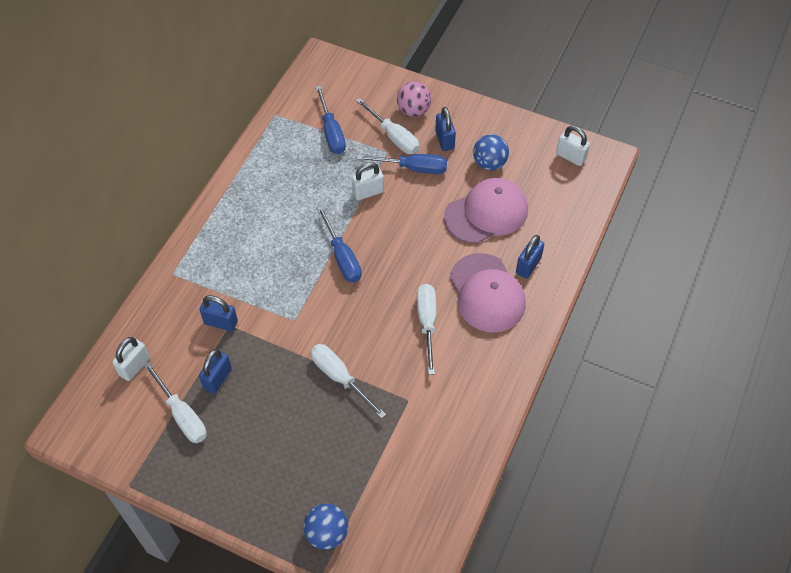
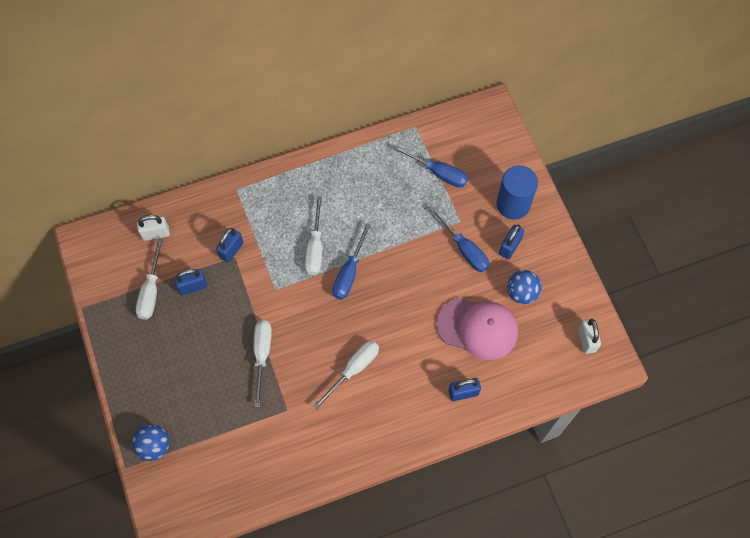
camera: 45 degrees right, 10 degrees up
(221, 322) = (231, 250): blue padlock -> blue padlock turned 60 degrees clockwise
(331, 132) = (438, 173): blue screwdriver -> blue screwdriver turned 90 degrees counterclockwise
(368, 192) = (415, 240): white padlock -> none
(393, 137) = (477, 213): white screwdriver -> white screwdriver (315, 248)
(413, 110) = (513, 204): pink ball -> blue cylinder
(487, 293) = (414, 386): pink cap -> none

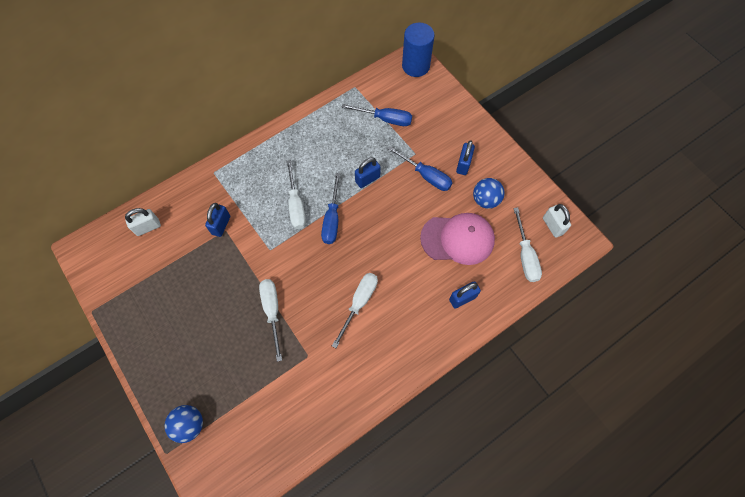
camera: 15 degrees left, 0 degrees up
(151, 291) = (154, 279): white screwdriver -> white screwdriver (525, 255)
(193, 286) = (193, 266): blue padlock -> blue padlock (367, 179)
(513, 204) = (455, 130): blue cylinder -> blue cylinder (415, 66)

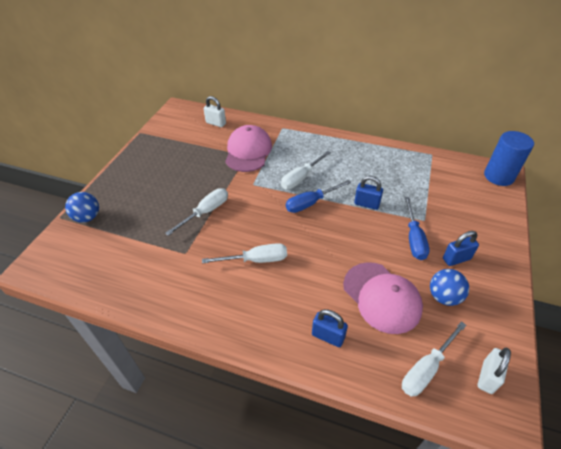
camera: 55 degrees right, 20 degrees down
(221, 225) = (248, 151): blue padlock -> pink cap
(385, 119) = (429, 185): blue screwdriver -> none

